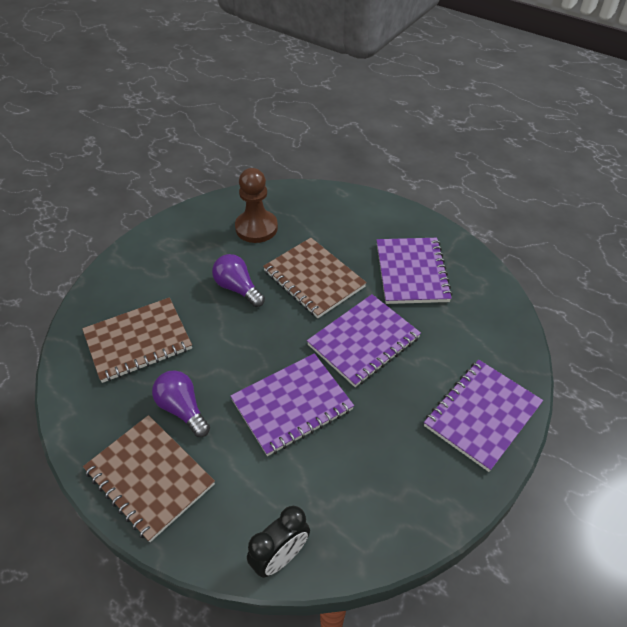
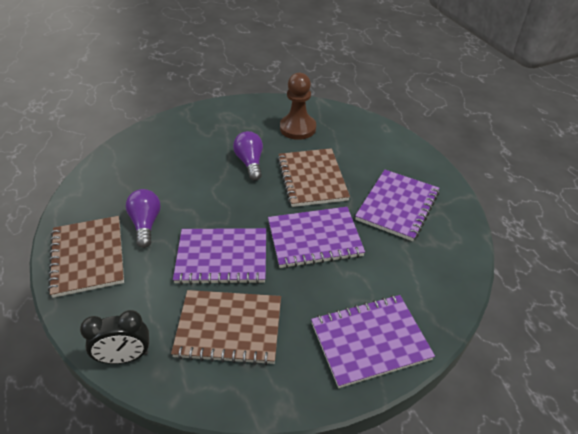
camera: 30 degrees right, 5 degrees down
(138, 341) = (155, 168): brown notebook -> brown notebook (229, 328)

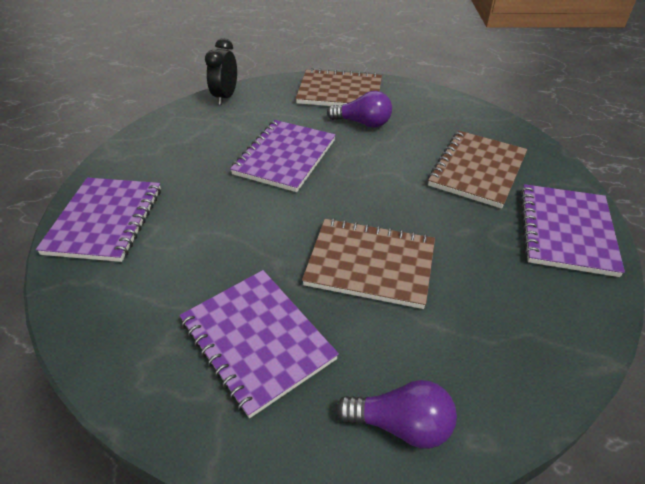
camera: 115 degrees right, 0 degrees up
(229, 328) = (204, 144): brown notebook -> brown notebook (477, 170)
(250, 163) = (434, 214): purple light bulb -> purple light bulb (401, 424)
(297, 128) = (509, 292): brown pawn -> none
(314, 238) = (261, 228): purple notebook -> purple notebook (566, 231)

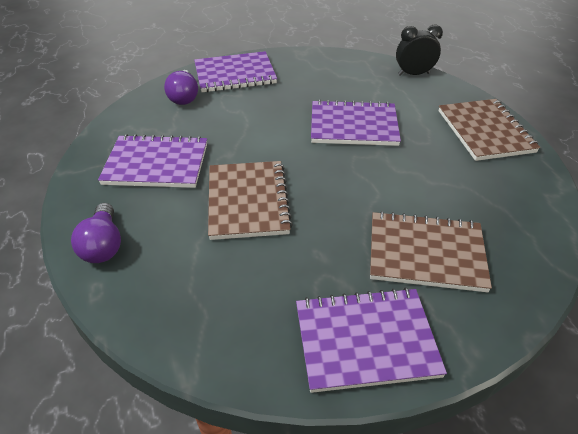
camera: 70 degrees right, 0 degrees up
(257, 340) = (156, 164): purple notebook -> purple notebook turned 60 degrees clockwise
(363, 123) = (443, 157): purple light bulb -> purple light bulb (184, 97)

